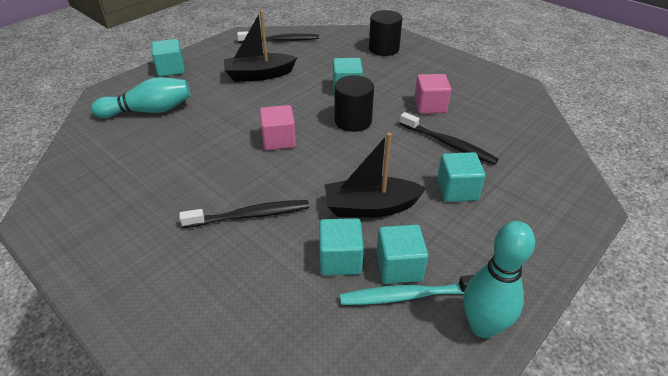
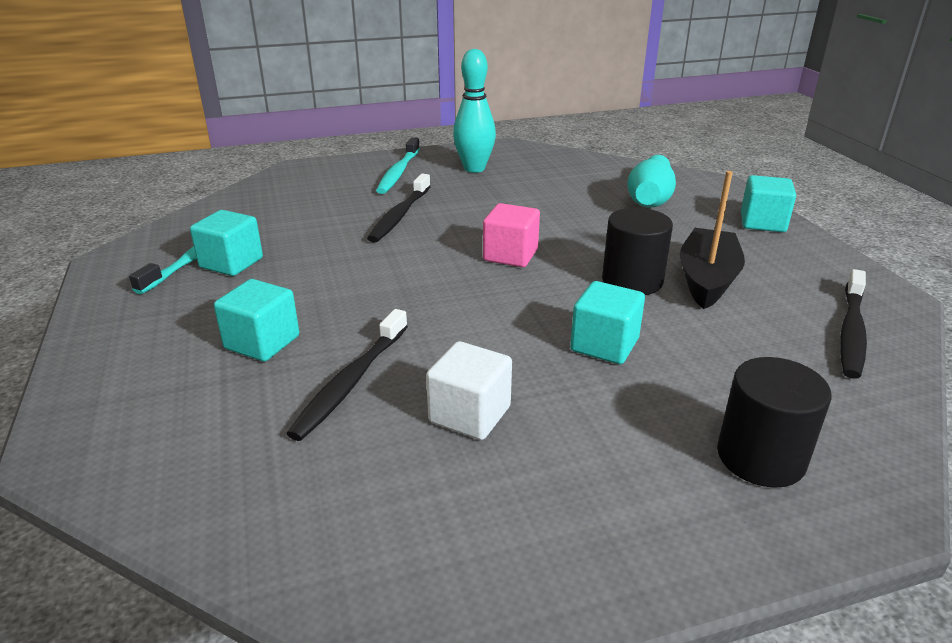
camera: 120 degrees right, 10 degrees down
(147, 265) = (398, 172): none -> turquoise toothbrush
(340, 260) = (285, 240): turquoise cube -> none
(353, 121) = (501, 319): black cylinder -> black cylinder (632, 281)
(370, 207) = (323, 275): black boat -> none
(430, 106) = (470, 414): pink cube -> white cube
(448, 144) = (351, 382): black toothbrush -> black toothbrush turned 45 degrees counterclockwise
(482, 326) = (115, 277): turquoise bowling pin -> turquoise bowling pin (474, 169)

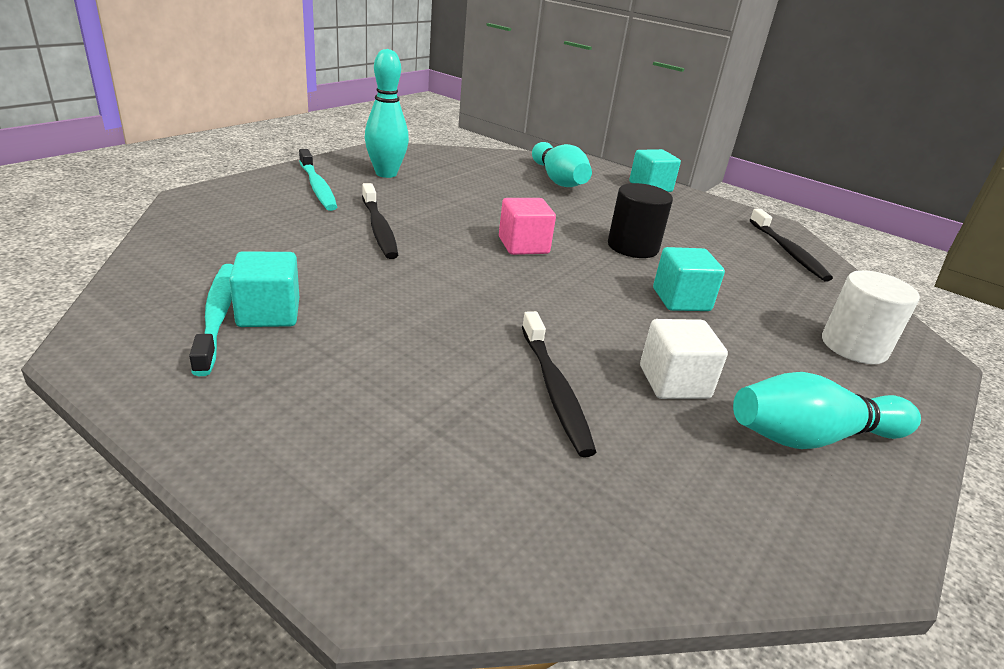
camera: 40 degrees left, 0 degrees up
(262, 342) = (424, 382): turquoise cube -> none
(537, 516) = (811, 437): none -> turquoise bowling pin
(707, 280) = (674, 235): black boat -> none
(760, 457) = (854, 346): black cylinder -> white cylinder

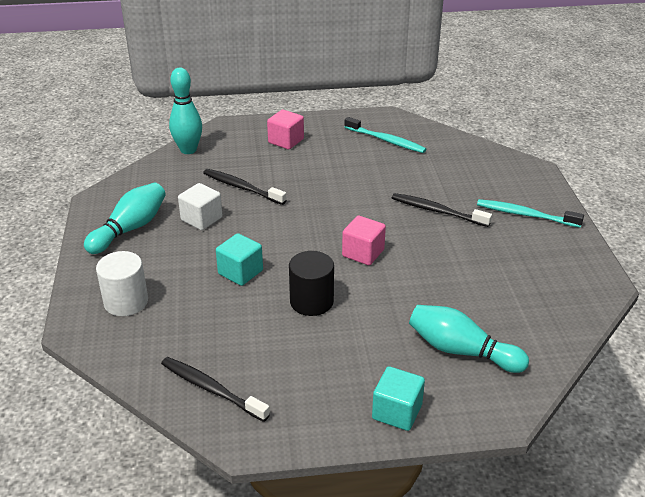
camera: 140 degrees right, 5 degrees up
(268, 313) = (375, 150): turquoise cube -> none
(344, 425) = (286, 141): none -> pink cube
(386, 174) = (536, 255): turquoise bowling pin -> turquoise bowling pin (188, 150)

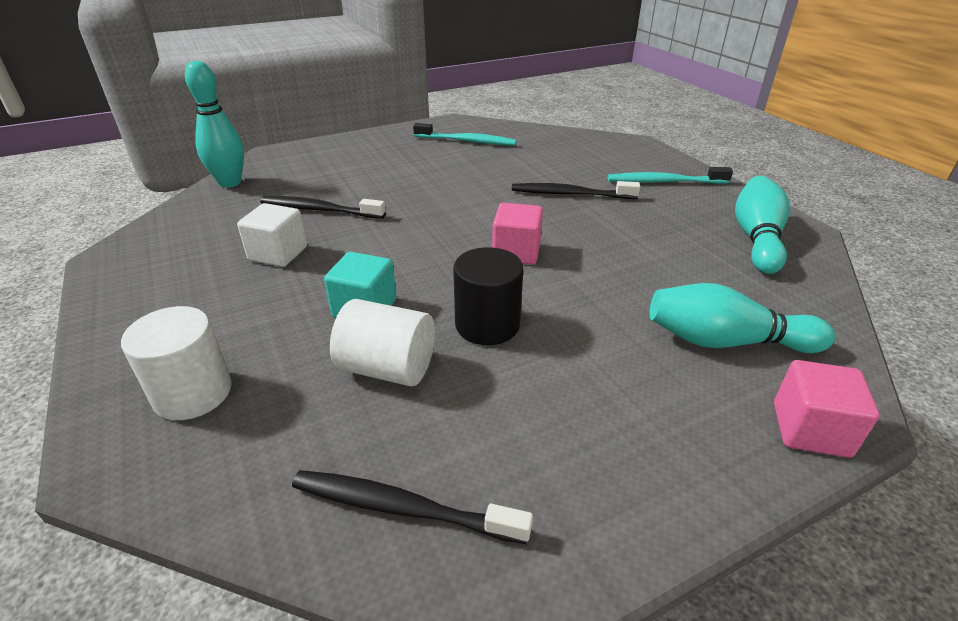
camera: 20 degrees left, 0 degrees up
(130, 229) = (171, 285): turquoise bowling pin -> turquoise bowling pin (756, 238)
(237, 314) = (387, 368): none -> white cylinder
(286, 141) = (352, 157): pink cube -> pink cube (810, 429)
(397, 412) = (716, 456): turquoise cube -> none

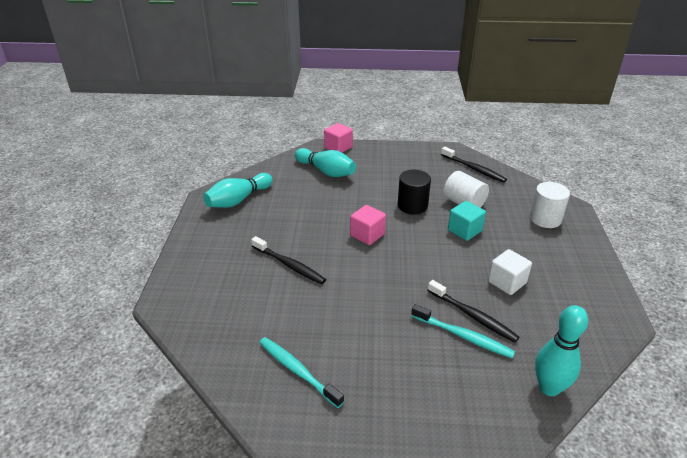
camera: 150 degrees left, 0 degrees up
(664, 182) = (216, 252): turquoise toothbrush -> turquoise toothbrush (463, 336)

